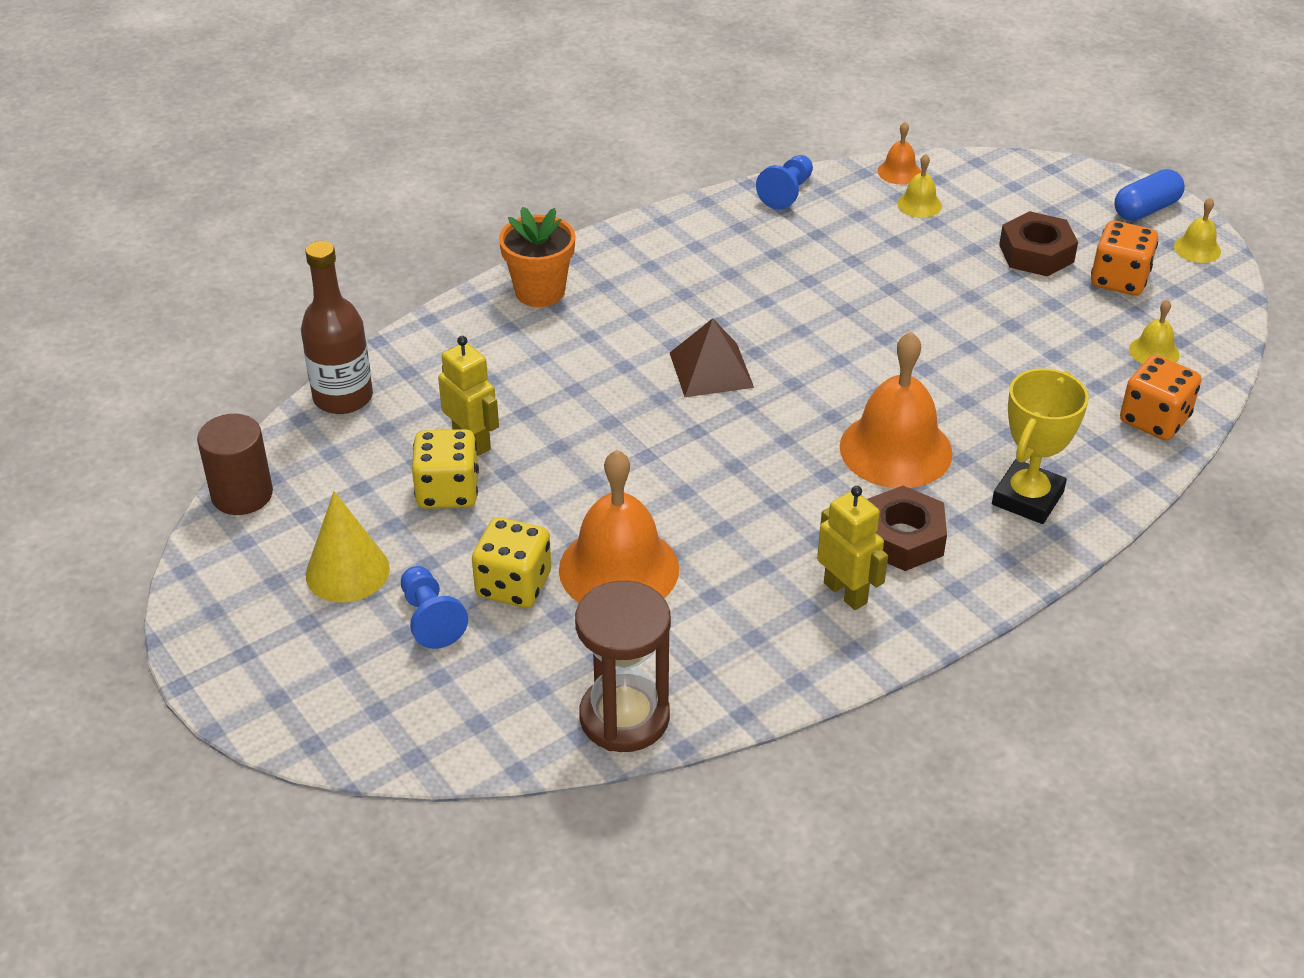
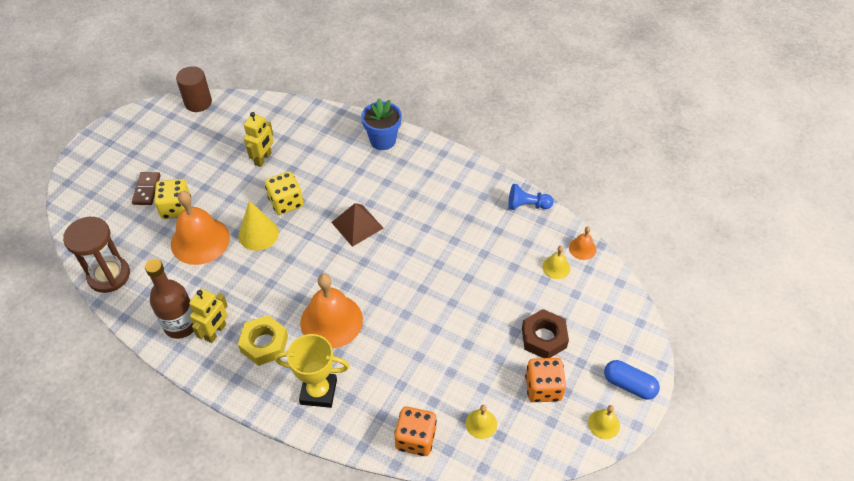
camera: 65 degrees right, 10 degrees up
(343, 397) = (272, 106): brown bottle -> brown bottle (181, 325)
(347, 571) = (165, 153): yellow cone -> yellow cone (258, 234)
(431, 619) = (146, 190): blue pawn -> brown domino
(448, 491) = (227, 164): yellow dice -> yellow dice (286, 202)
(540, 291) = (383, 140): orange flower pot -> blue flower pot
(902, 538) = (264, 344): brown nut -> yellow nut

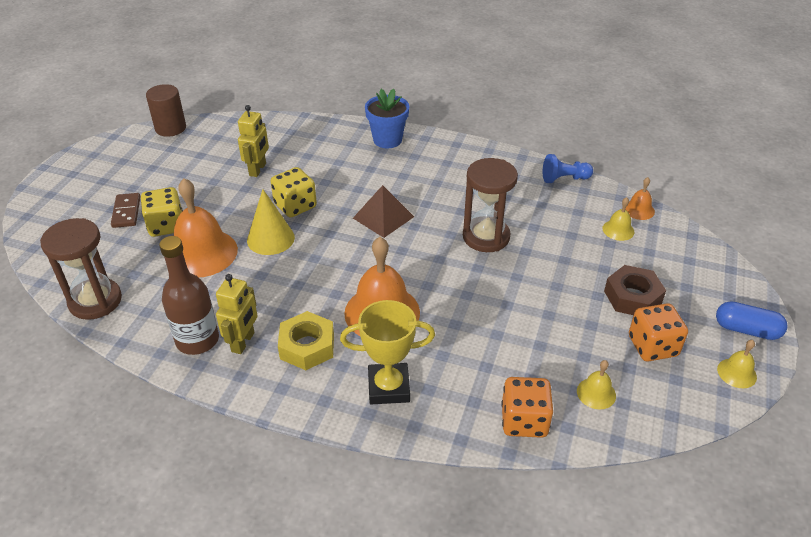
camera: 10 degrees left, 10 degrees down
(439, 258) = (486, 237): none -> brown hourglass

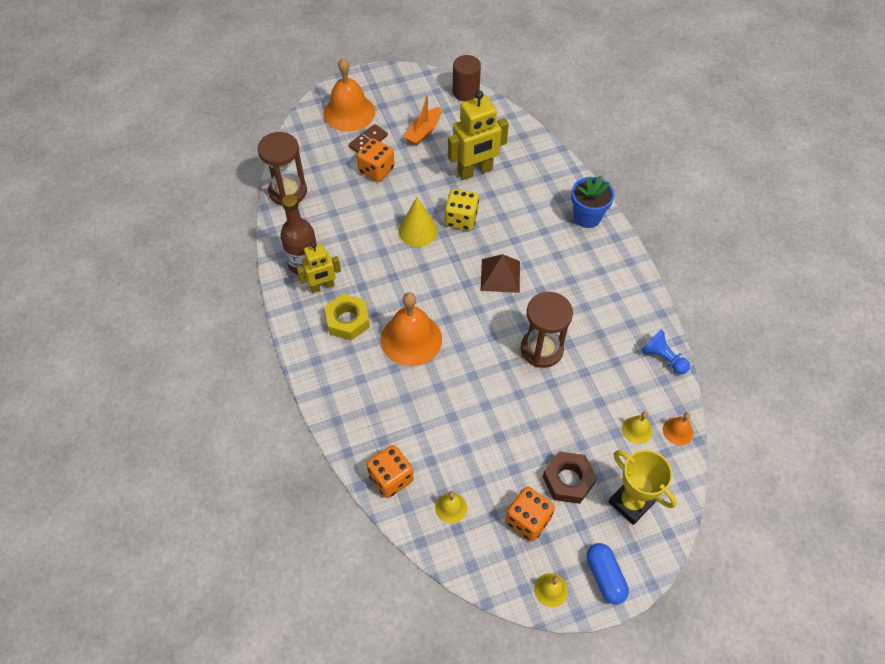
camera: 50 degrees right, 15 degrees up
(166, 226) = (376, 170): yellow dice -> orange dice
(171, 173) = (423, 131): none -> orange boat
(202, 253) = (371, 207): orange bell -> orange bell (349, 112)
(258, 169) = (475, 171): yellow robot -> yellow robot, size x1.61
(388, 387) = (353, 386): yellow trophy -> yellow trophy (631, 502)

